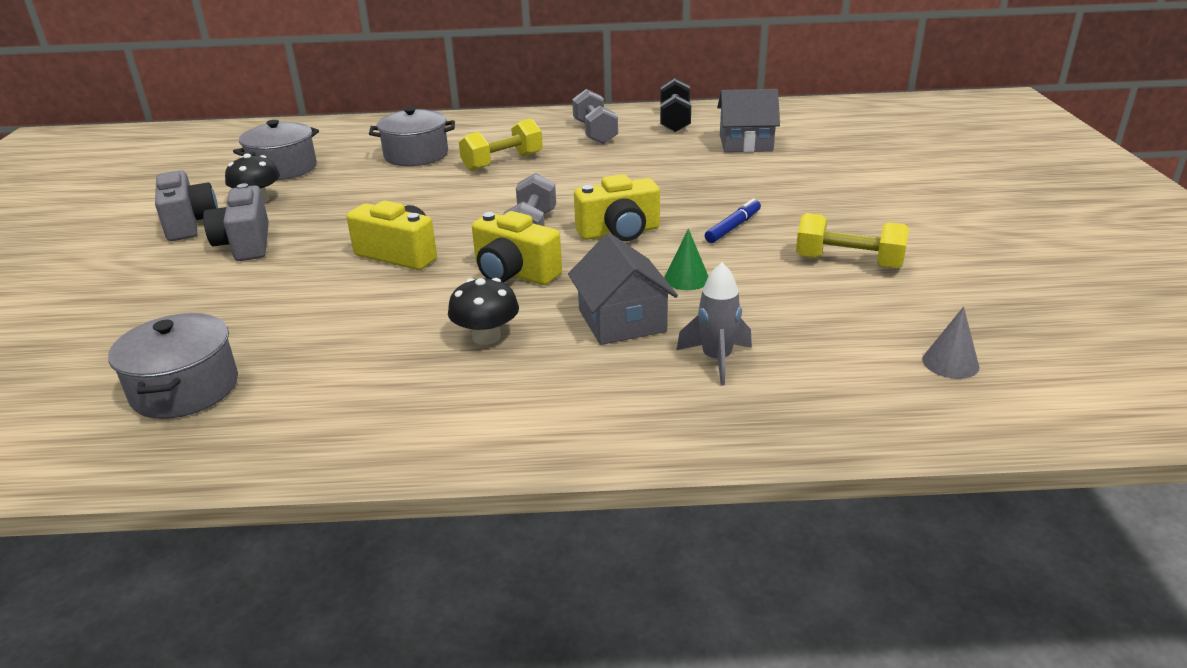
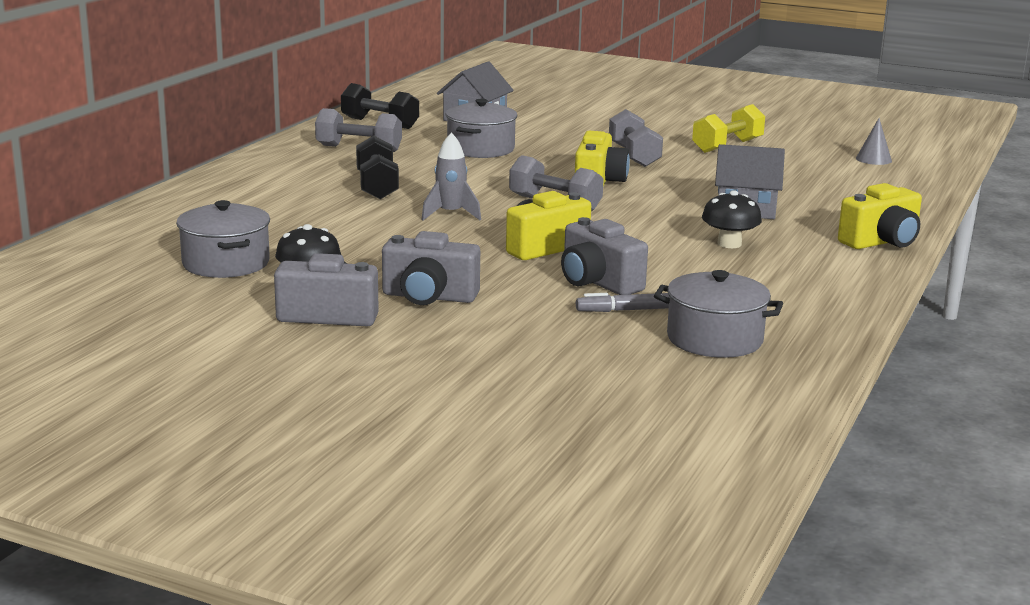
camera: 65 degrees left, 10 degrees down
(250, 329) = (629, 310): none -> grey marker
(319, 298) = (598, 282): none -> grey camera
(416, 155) = (294, 210): grey pot -> grey pot (481, 149)
(503, 162) = (377, 186): yellow dumbbell -> black dumbbell
(514, 273) = (632, 221): yellow camera -> yellow camera (881, 242)
(686, 279) = (702, 183): green cone -> none
(716, 360) = (822, 199): grey rocket -> grey rocket (450, 214)
(733, 227) = (634, 156): blue marker -> grey dumbbell

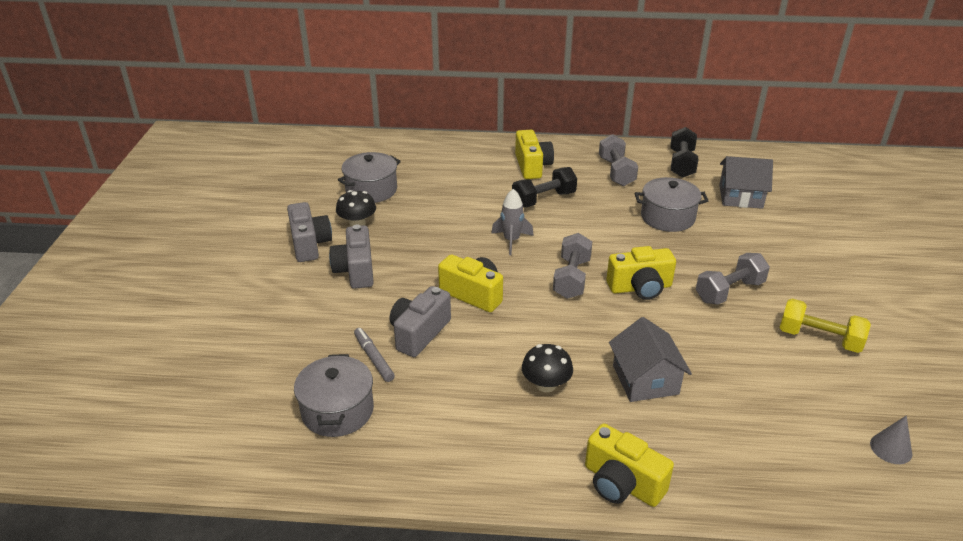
camera: 70 degrees right, 15 degrees up
(289, 178) = (532, 166): none -> yellow camera

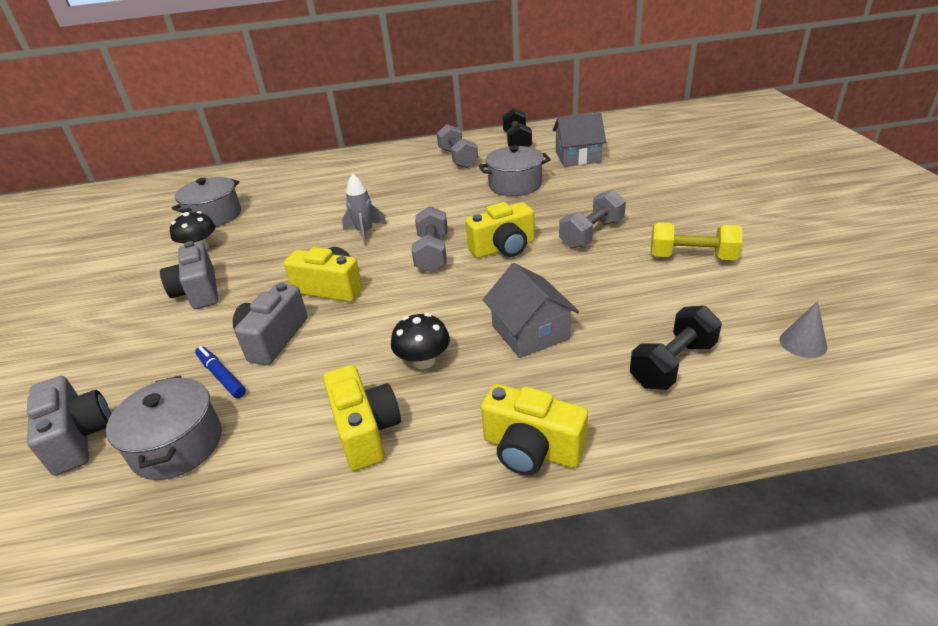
camera: 10 degrees left, 0 degrees up
(309, 244) = (146, 277): grey camera -> grey camera (79, 438)
(373, 358) = (221, 376): grey marker -> blue marker
(532, 166) = (376, 168): yellow camera -> yellow camera (365, 431)
(543, 199) = (392, 192): black dumbbell -> black dumbbell (673, 364)

